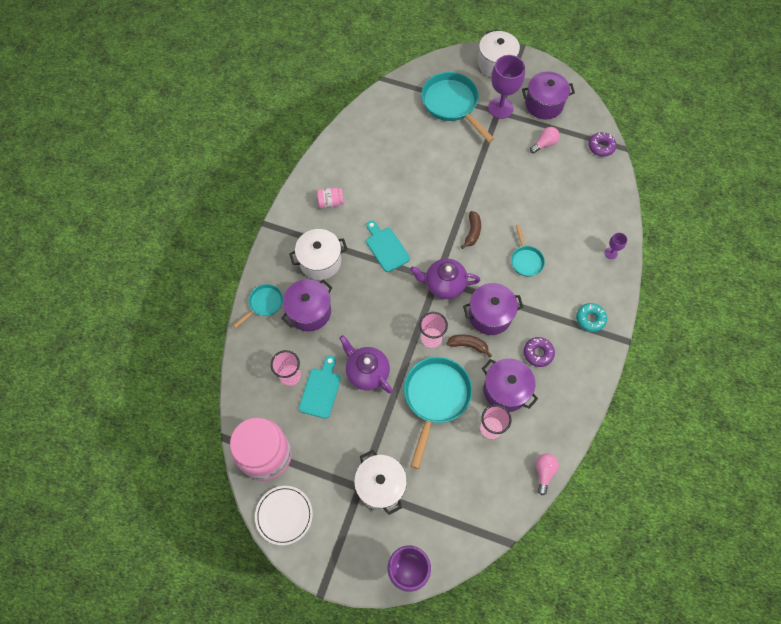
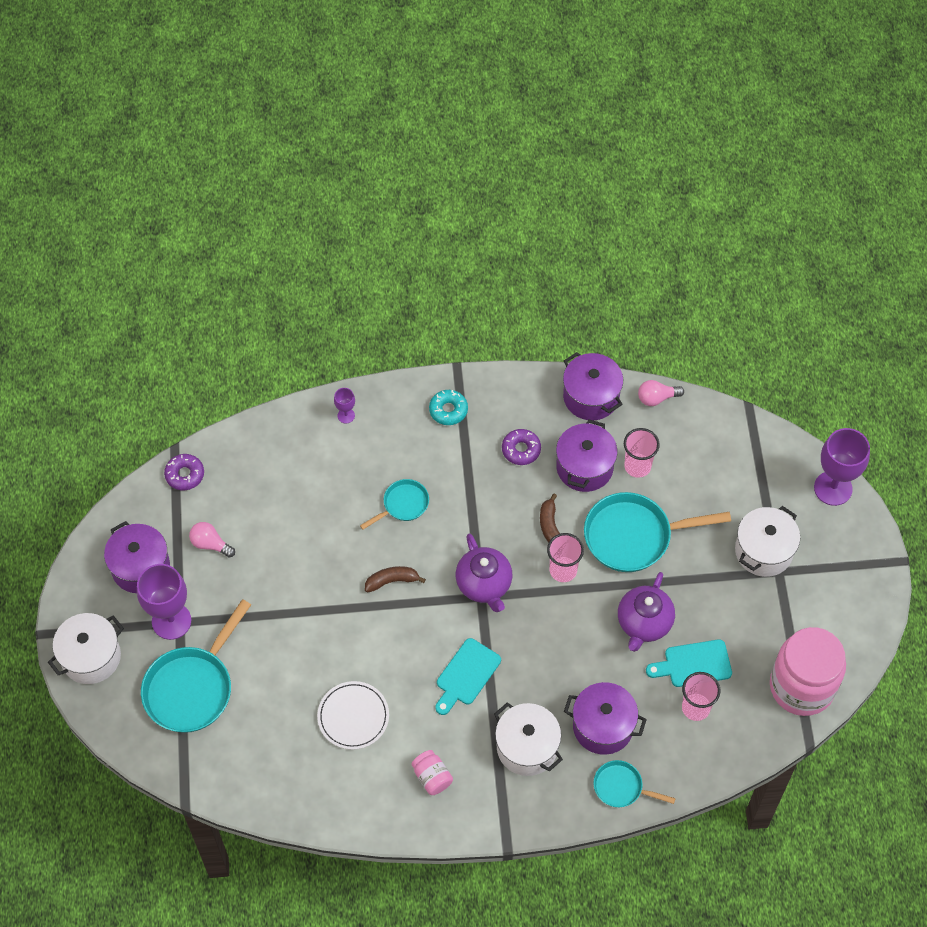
camera: 115 degrees left, 5 degrees down
(284, 515) = (852, 635): white plate -> white plate (353, 716)
(490, 315) = (499, 518): purple pot -> purple pot (591, 397)

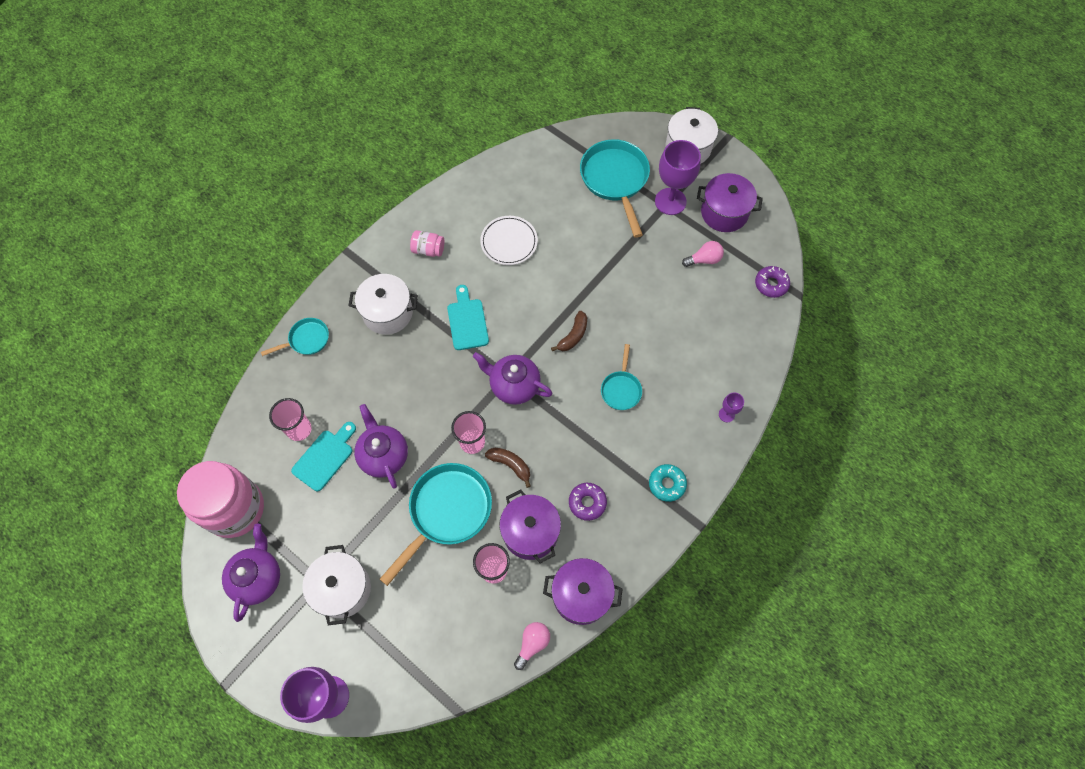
camera: 135 degrees right, 5 degrees up
(603, 726) = (351, 365): purple pot -> none
(823, 615) = (258, 577): none -> purple teapot

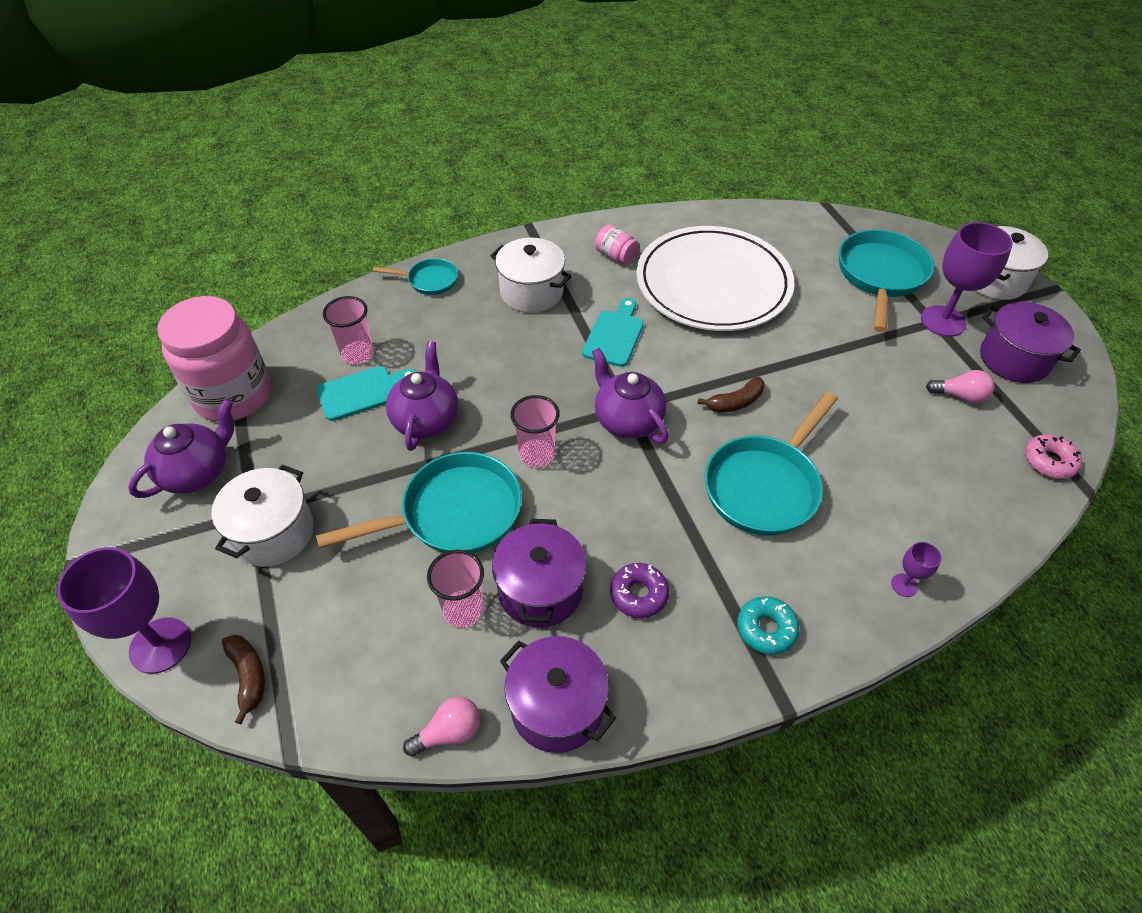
camera: 30 degrees right, 15 degrees down
(509, 242) = (713, 283): white plate -> white plate, size x2.10
(510, 465) = (567, 501): brown banana -> brown banana (248, 676)
(621, 389) = (765, 486): turquoise pan -> turquoise pan, size x1.88
(771, 284) = (1049, 461): purple donut -> pink donut

